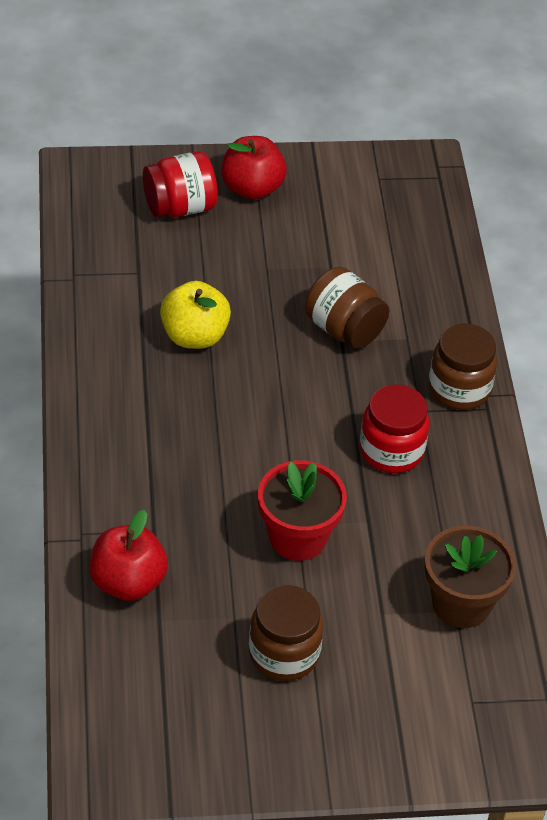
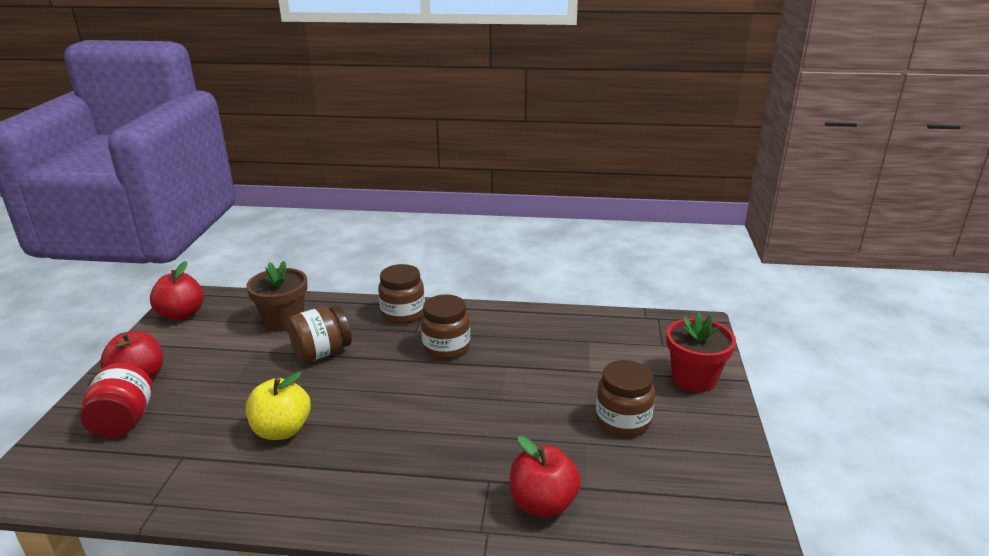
camera: 75 degrees left, 20 degrees down
(298, 537) = (514, 400): red flower pot -> red flower pot (694, 378)
(386, 173) = (182, 314): none -> red apple
(391, 451) = (446, 347): red jar -> brown jar
(461, 603) = (584, 338): brown flower pot -> brown flower pot (284, 321)

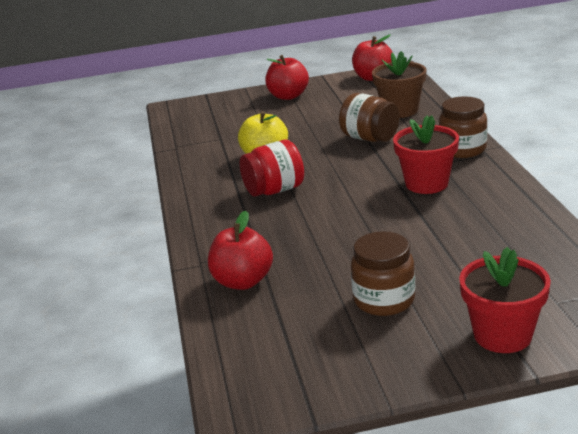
camera: 75 degrees right, 0 degrees up
(124, 421) = (242, 110): red jar -> red jar (274, 190)
(446, 347) = (426, 184): brown jar -> red flower pot

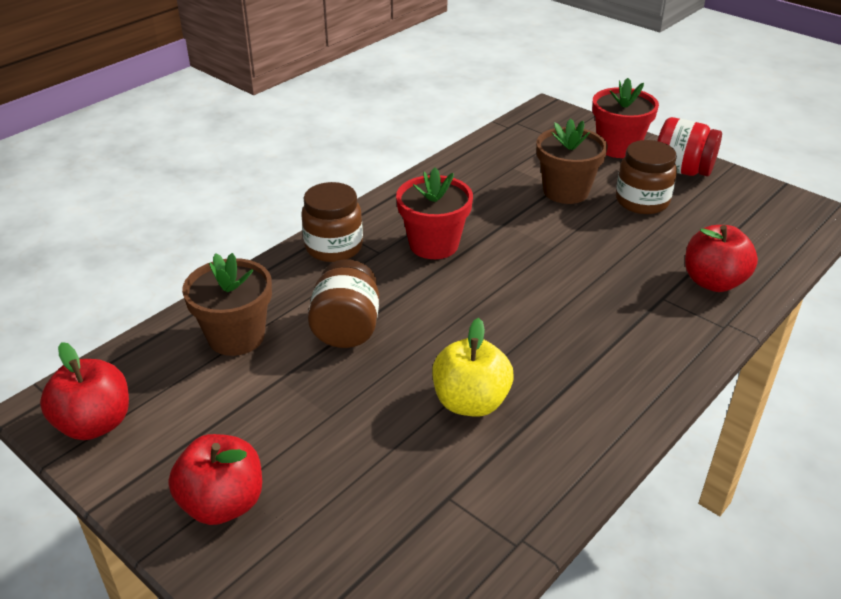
camera: 130 degrees left, 10 degrees up
(274, 190) = (544, 347): red jar -> red jar (682, 170)
(443, 265) = (566, 191): none -> brown flower pot

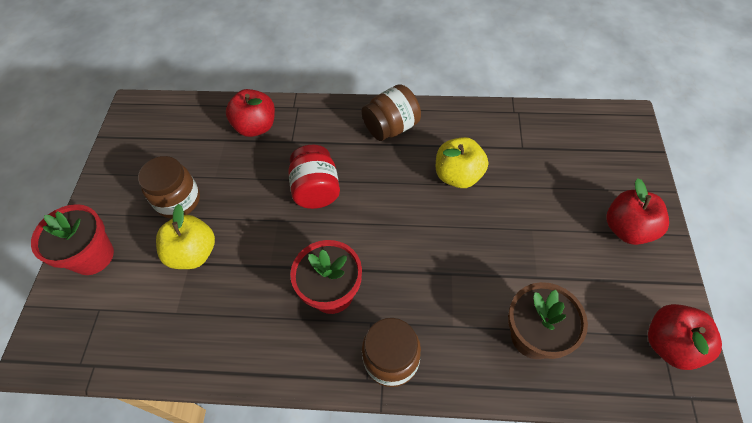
camera: 125 degrees left, 20 degrees up
(346, 328) = (464, 277): brown jar -> brown jar (391, 127)
(566, 191) = (193, 253): brown flower pot -> yellow apple
(682, 170) = (112, 198): red jar -> red jar (316, 190)

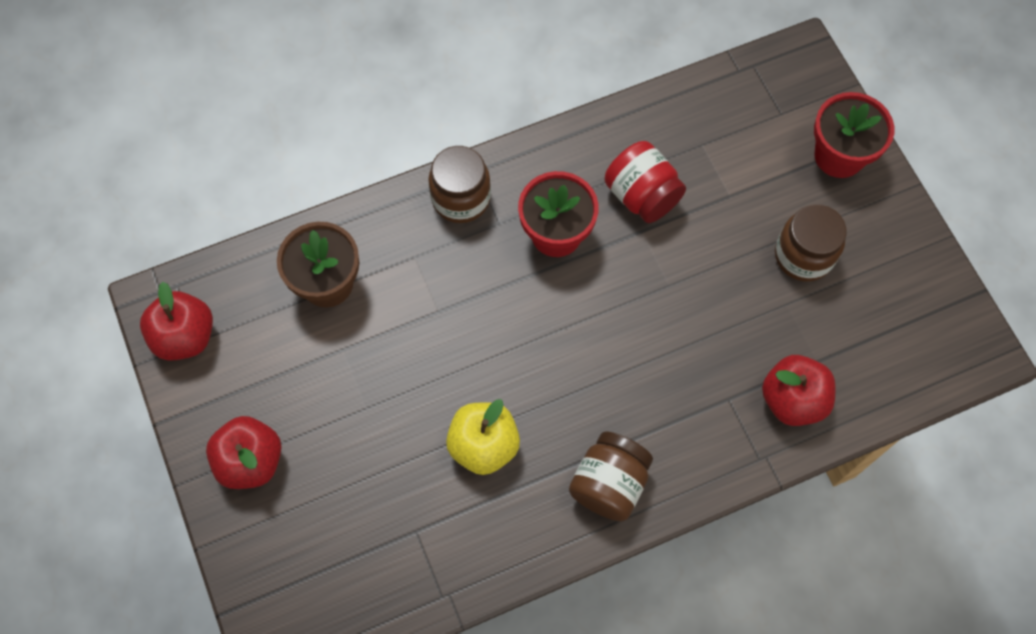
camera: 150 degrees right, 10 degrees up
(193, 253) = (734, 207): yellow apple -> none
(316, 190) = (650, 343): red jar -> red jar (642, 195)

